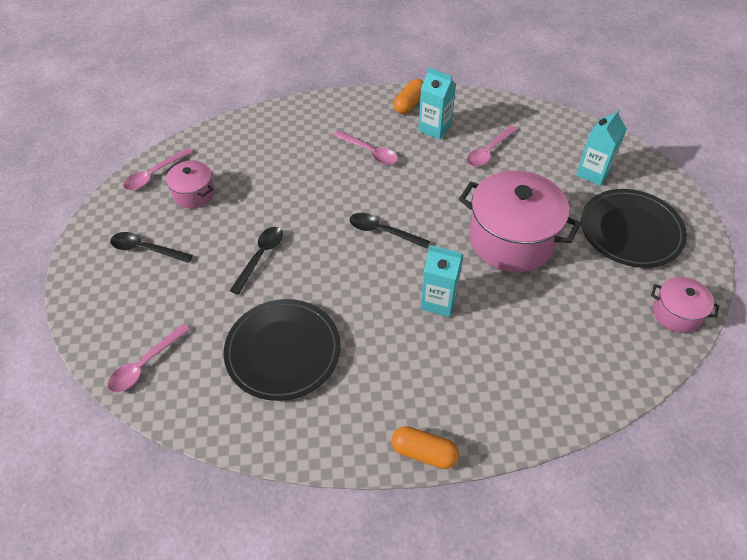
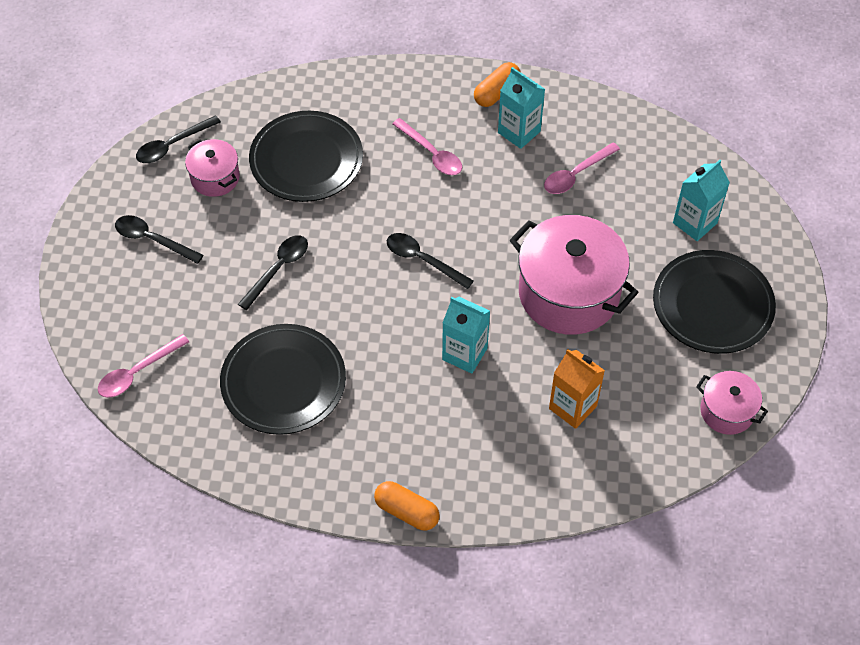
camera: 10 degrees right, 5 degrees up
(154, 174) = (172, 145): pink spoon -> black spoon
(268, 170) = (306, 160): none -> black plate
(545, 331) = (572, 407): none -> orange carton

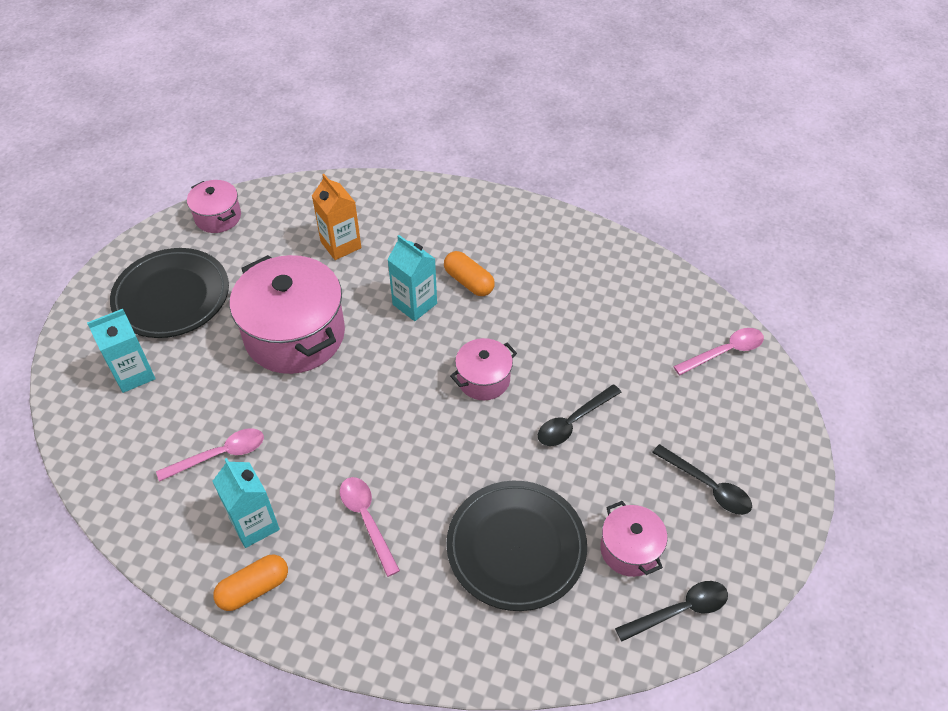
camera: 165 degrees left, 5 degrees down
(283, 382) = (586, 315): black plate -> none
(371, 290) = (483, 379): none -> pink pot
(406, 511) = (505, 203): orange capsule -> orange capsule (469, 282)
(423, 260) = (422, 398): black spoon -> none

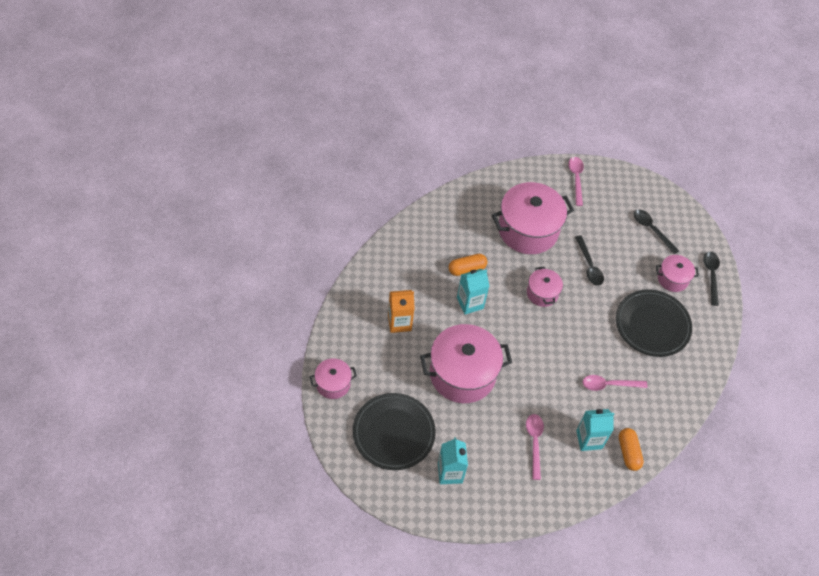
camera: 70 degrees left, 5 degrees up
(584, 325) = (528, 230): none -> pink pot
(707, 486) = (652, 230): black spoon -> black spoon turned 105 degrees counterclockwise

